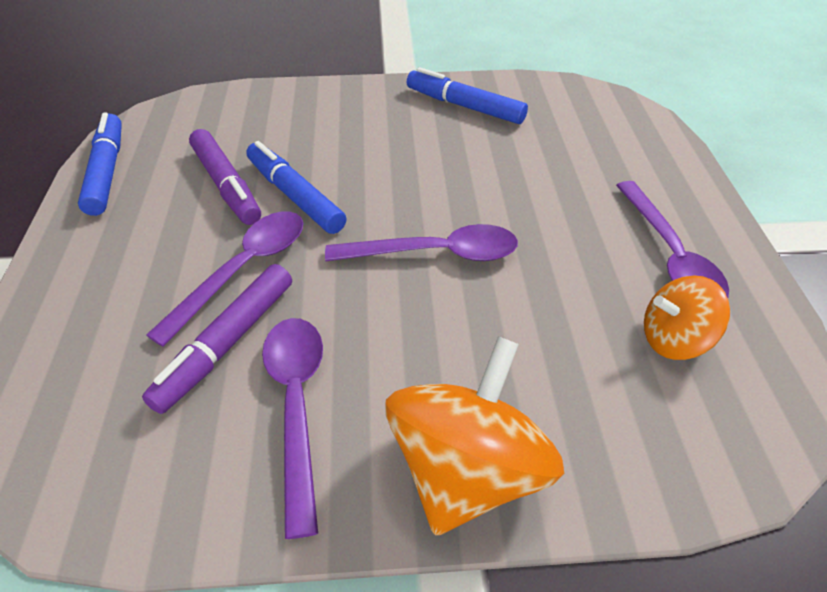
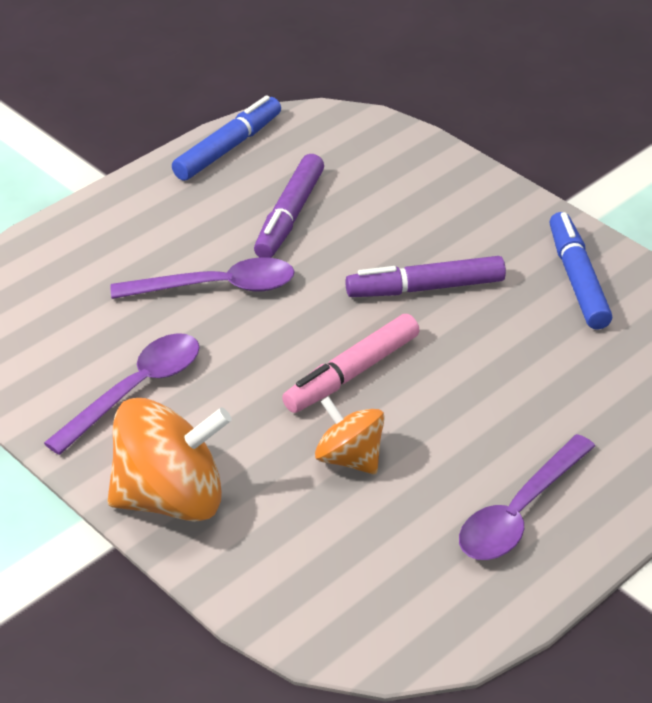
camera: 50 degrees right, 5 degrees down
(226, 344) = (146, 325): purple marker -> purple marker (425, 288)
(295, 196) = (323, 259): blue marker -> none
(435, 253) = (351, 373): purple spoon -> pink marker
(674, 339) = (412, 554): orange spinning top -> orange spinning top (349, 458)

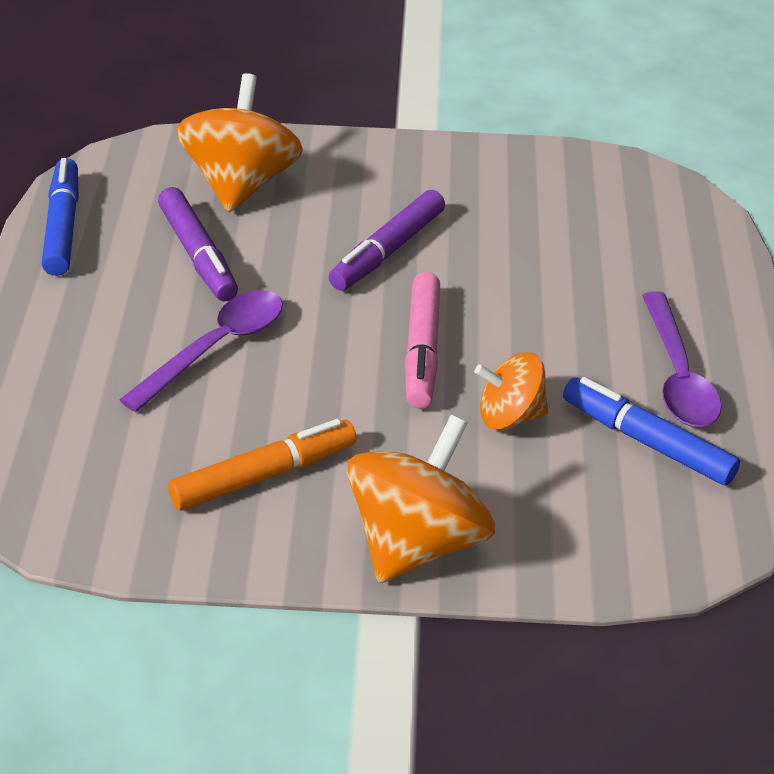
camera: 45 degrees left, 0 degrees up
(136, 390) = (264, 475): purple spoon -> orange marker
(386, 180) = (241, 183): none -> orange spinning top
(577, 279) = (488, 182): blue marker -> blue marker (647, 441)

